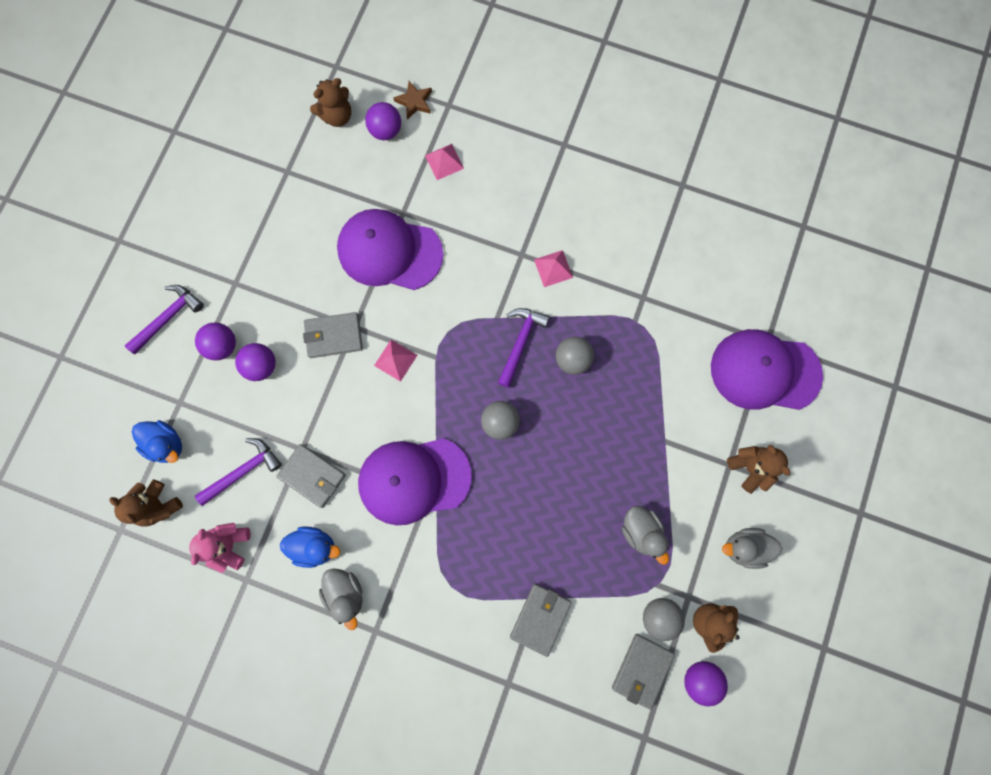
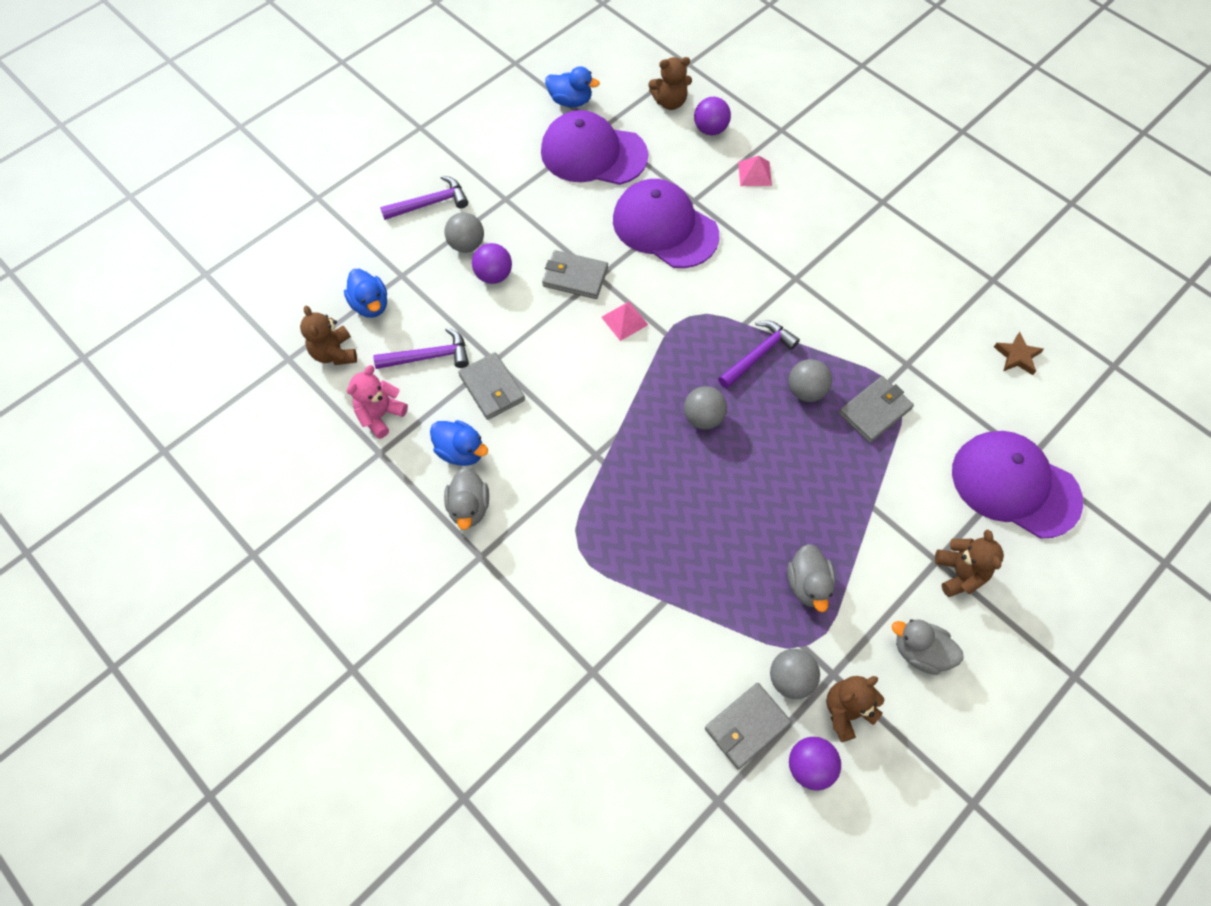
camera: 25 degrees right, 15 degrees down
(222, 346) = (466, 245): purple ball -> grey ball
(245, 152) = (570, 101): none -> blue duck
(414, 102) = (749, 116): brown star -> brown star (1017, 356)
(414, 480) = (590, 433): purple cap -> purple cap (593, 153)
(540, 618) = (658, 622): grey wallet -> grey wallet (874, 411)
(553, 268) = (822, 302): pink pyramid -> none

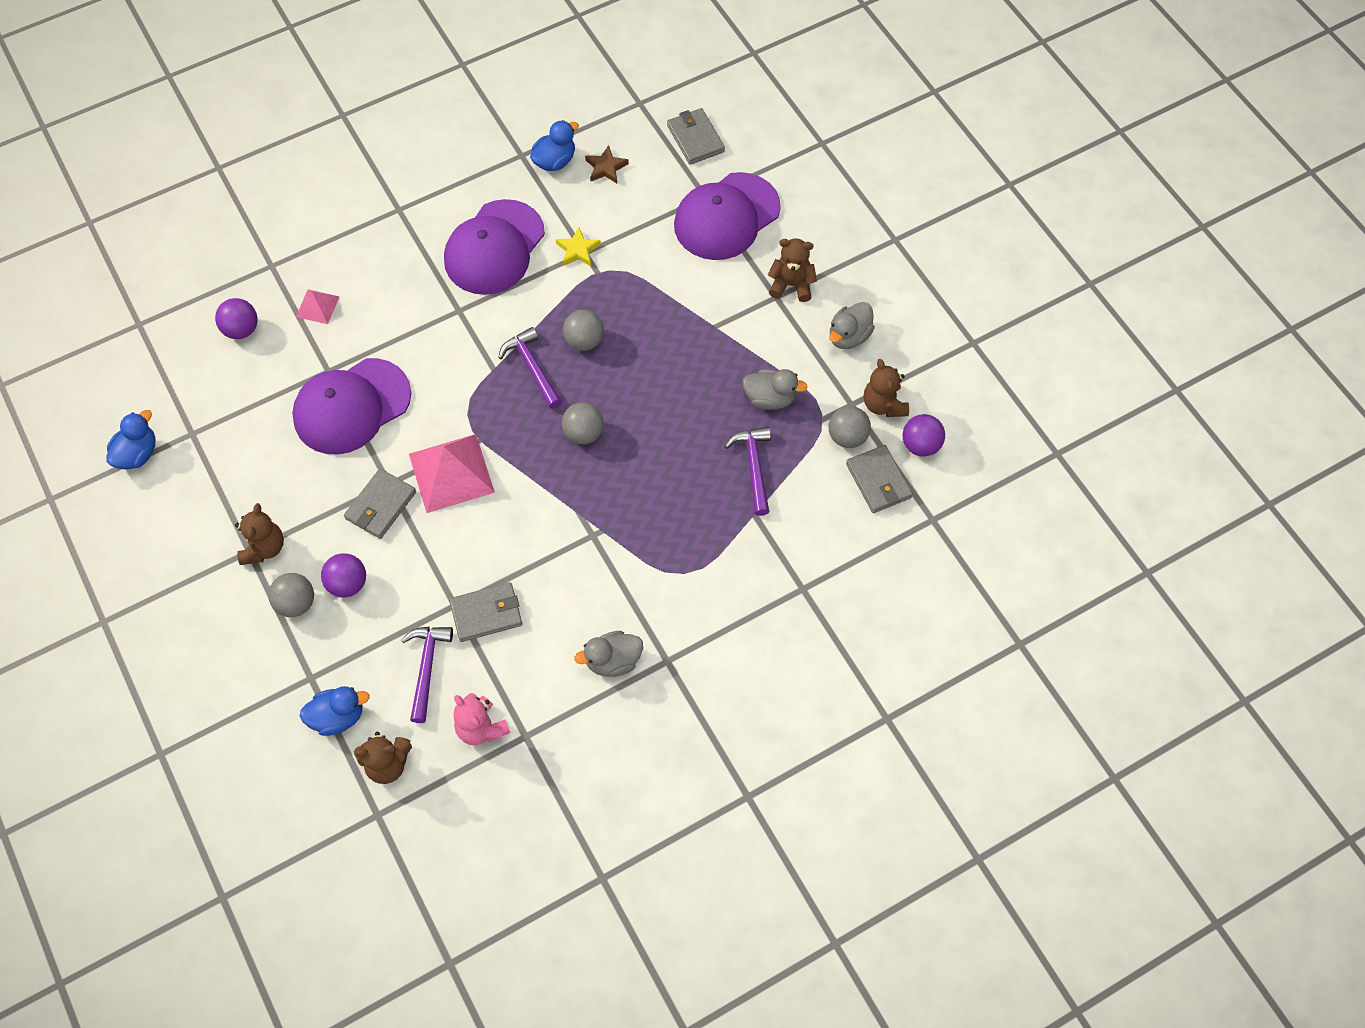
camera: 75 degrees left, 0 degrees up
(430, 203) = (222, 630): purple hammer -> purple hammer (754, 467)
(461, 451) = (549, 657): blue duck -> blue duck (555, 161)
(469, 507) = (613, 661): grey duck -> grey duck turned 150 degrees clockwise
(593, 153) = (224, 449): purple cap -> purple cap (494, 248)
(624, 320) = (451, 472): pink pyramid -> pink pyramid, size x1.95
(670, 102) = (185, 357): brown teddy bear -> brown teddy bear (264, 548)
(874, 411) = (623, 294): grey wallet -> grey wallet (695, 139)
(907, 357) = (578, 250): none -> yellow star

